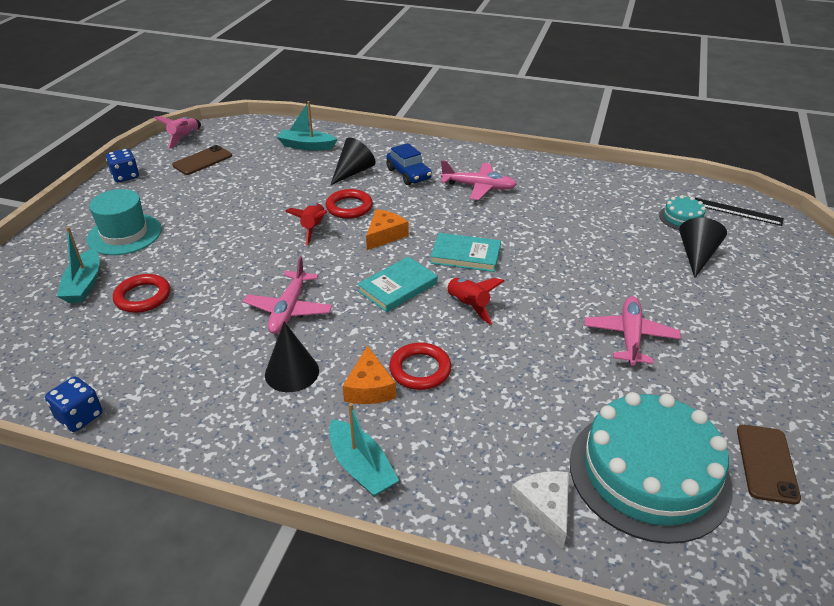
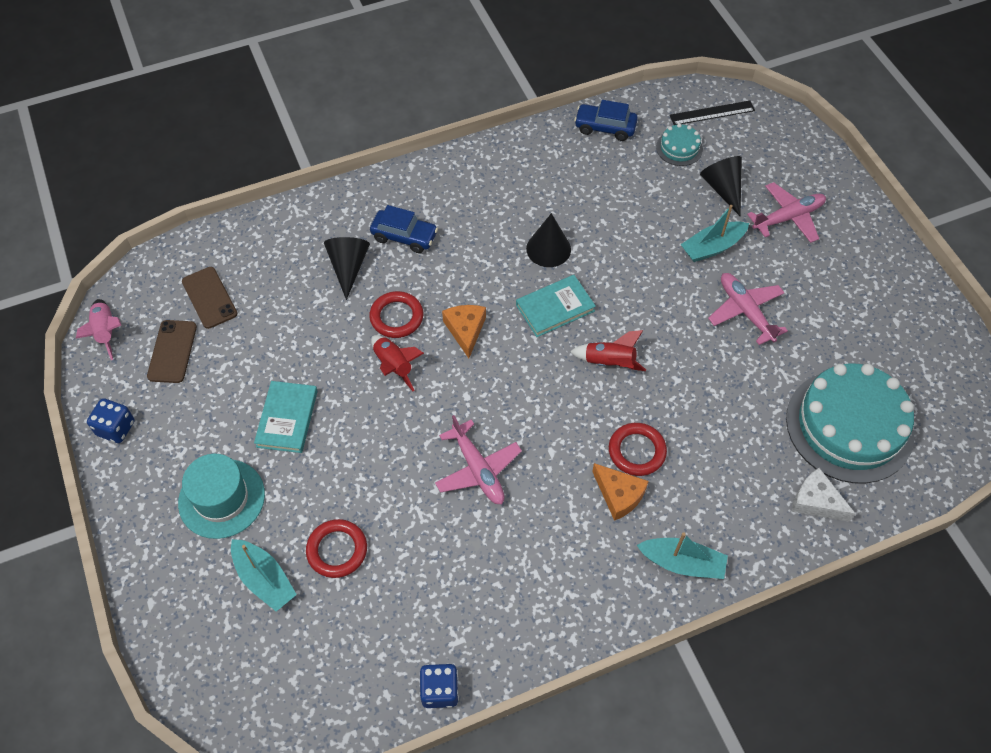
camera: 40 degrees left, 20 degrees up
(292, 372) = (549, 525): black cone -> black cone (548, 249)
(306, 146) = (259, 260): turquoise boat -> turquoise boat (712, 247)
(397, 287) = (537, 382): turquoise book -> turquoise book (287, 418)
(479, 187) = (485, 214): pink plane -> pink plane (788, 217)
(630, 184) = (605, 127): none -> blue car
(766, 463) = (904, 366): brown phone -> brown phone (209, 298)

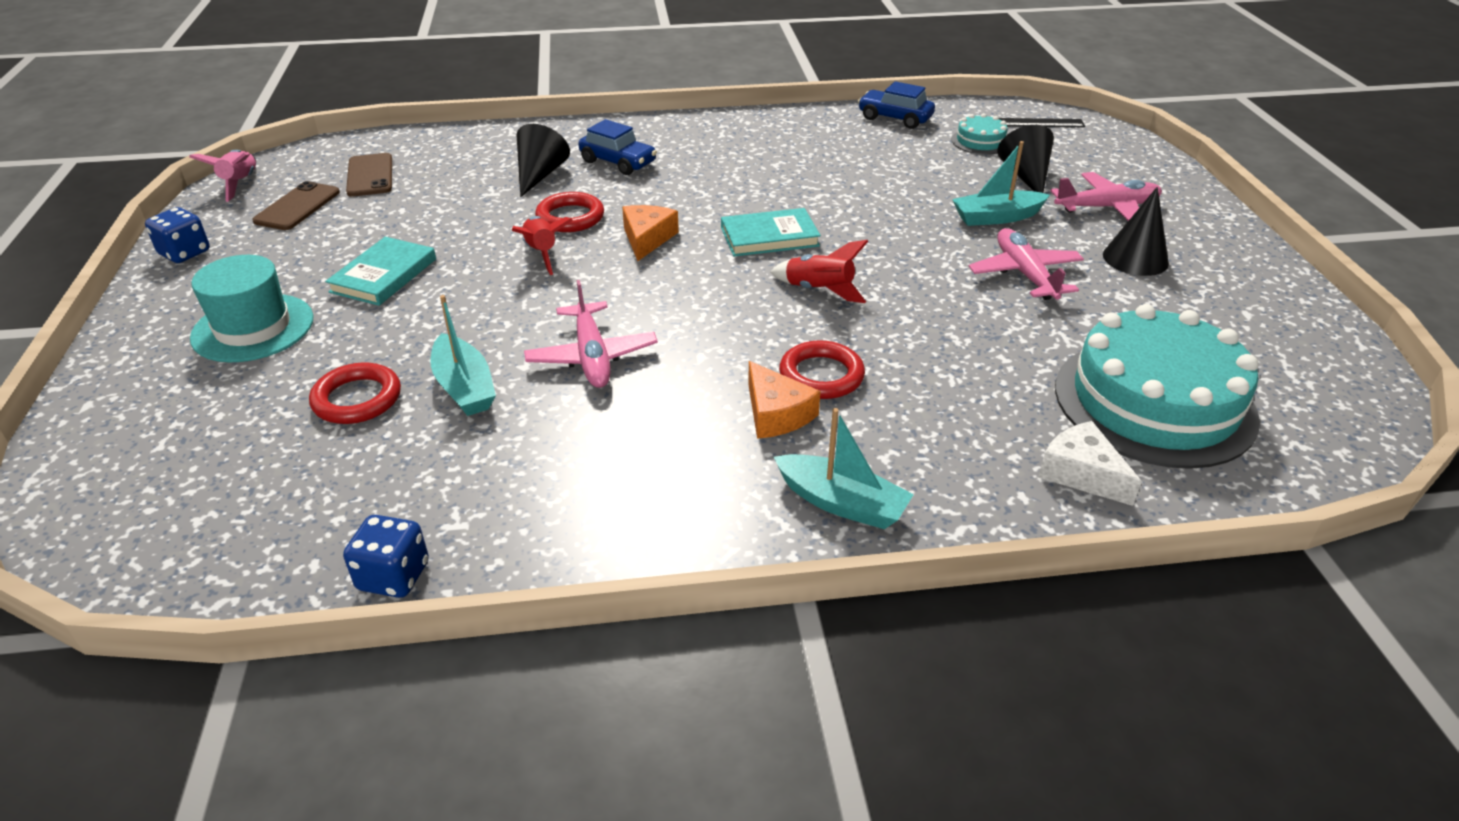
camera: 15 degrees right, 20 degrees down
(264, 579) = (244, 409): turquoise boat -> turquoise boat (464, 387)
(548, 249) = (784, 192): black cone -> black cone (1135, 259)

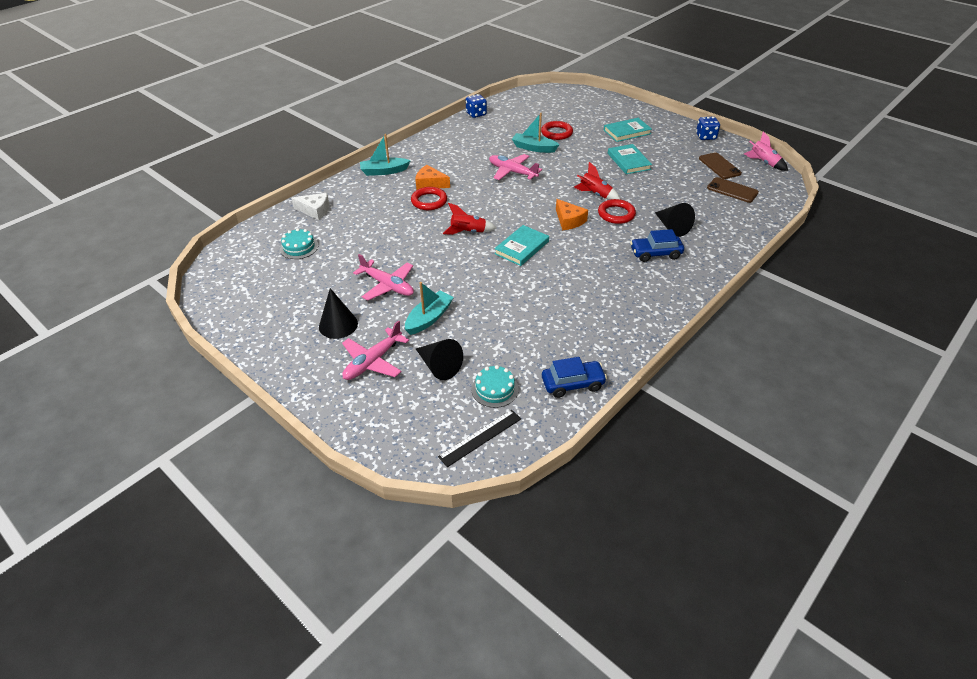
camera: 140 degrees right, 5 degrees up
(253, 328) = (627, 132): turquoise hat -> turquoise book
(1154, 402) = (299, 247): turquoise cake -> turquoise cake, size x0.44

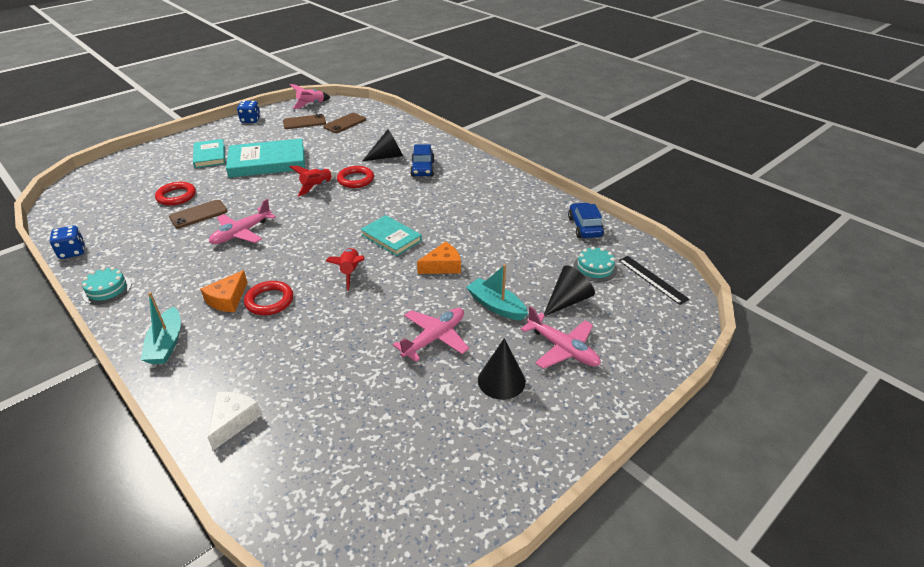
camera: 85 degrees left, 5 degrees down
(299, 247) = (326, 434): turquoise cake -> turquoise cake (107, 289)
(534, 148) = (198, 214): turquoise boat -> brown phone
(569, 220) = (355, 206): orange cheese -> orange cheese (442, 266)
(628, 161) = (267, 162): turquoise book -> turquoise book, size x1.65

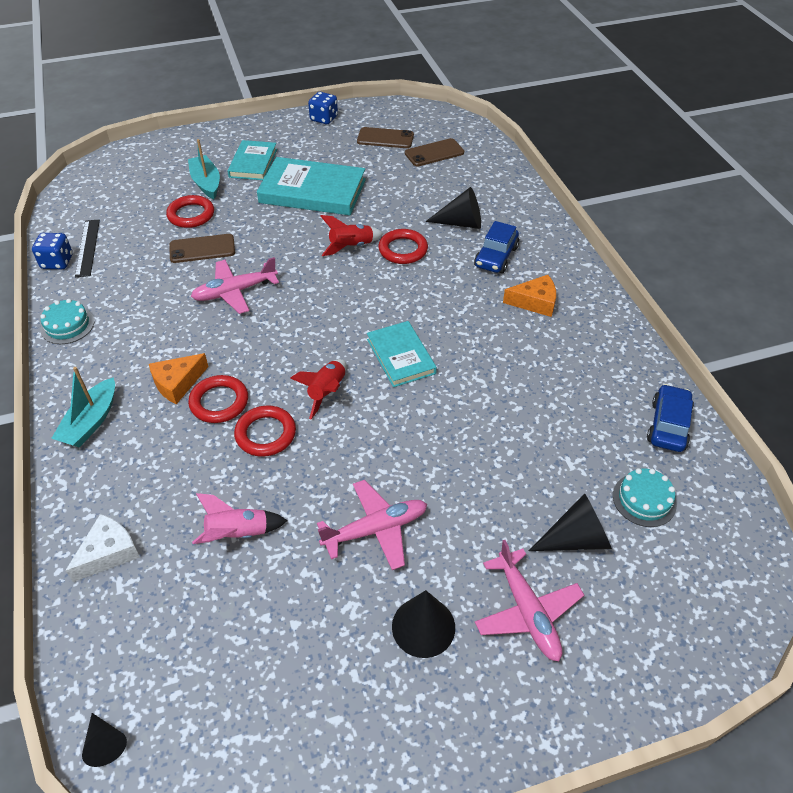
camera: 25 degrees right, 10 degrees up
(305, 542) = (105, 743): none -> black cone
(311, 104) = (407, 111): pink rocket -> pink rocket (238, 534)
(318, 309) = (265, 434): none -> red ring
(442, 266) = (442, 423): orange cheese -> orange cheese (535, 302)
(496, 306) = (477, 510): turquoise boat -> turquoise boat (206, 183)
(652, 279) = (718, 549): black ruler -> black ruler (87, 247)

